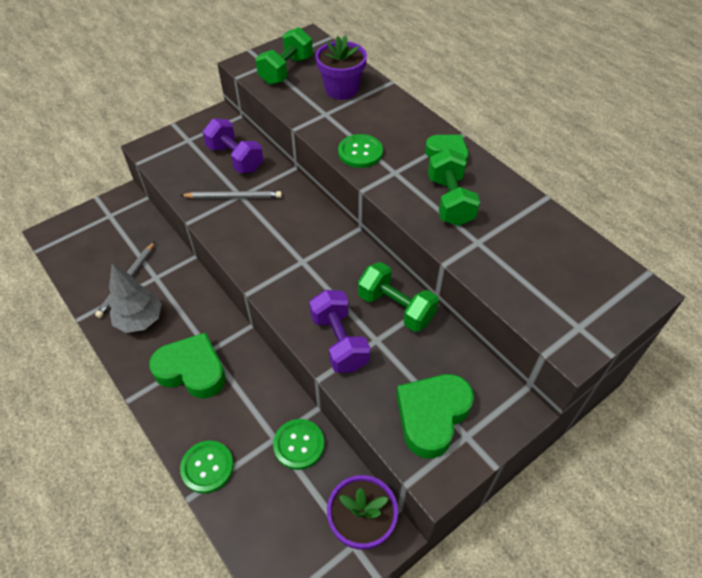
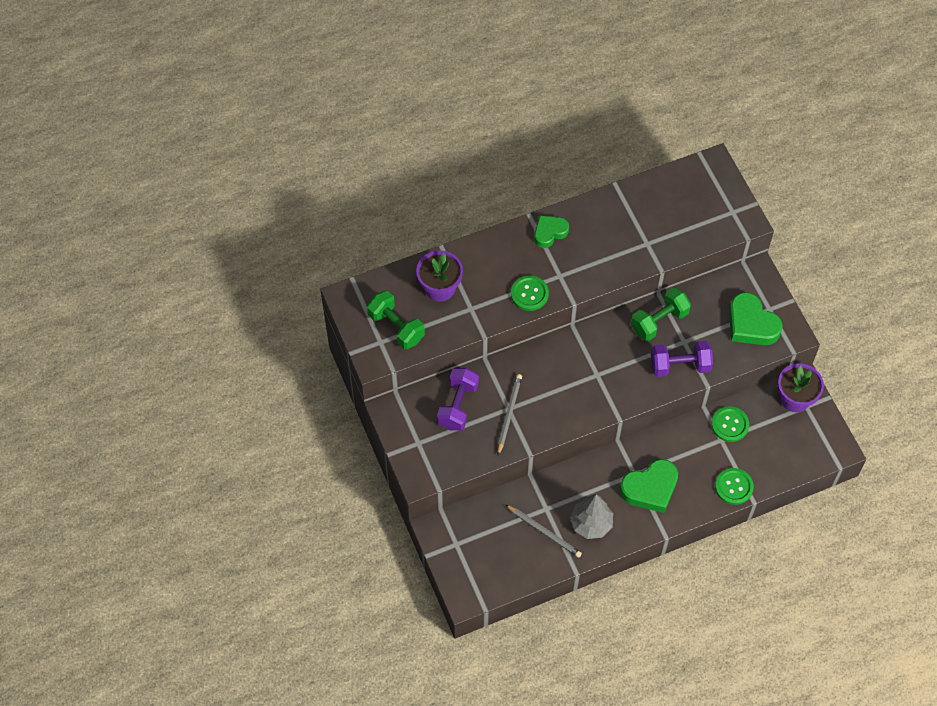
camera: 75 degrees left, 10 degrees up
(192, 370) = (650, 488): green heart -> green heart turned 150 degrees counterclockwise
(235, 158) = (458, 405): purple dumbbell -> purple dumbbell turned 45 degrees counterclockwise
(450, 201) = (602, 247): green dumbbell -> none

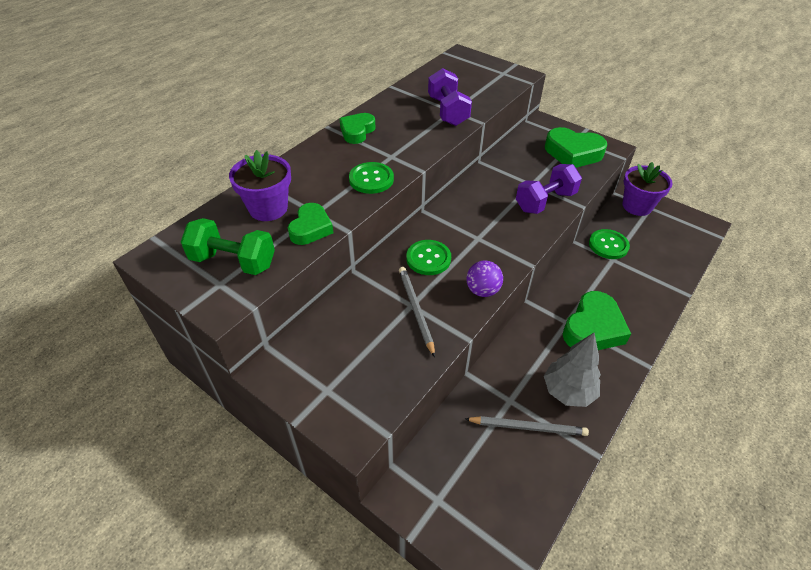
camera: 30 degrees left, 15 degrees down
(458, 405) = (352, 327): purple dumbbell -> purple dumbbell (448, 111)
(460, 322) = (311, 228): none -> green heart
(566, 422) = (482, 290): none -> purple ball
(659, 321) = (497, 178): green dumbbell -> none
(734, 487) = (660, 291): green button -> green button (428, 258)

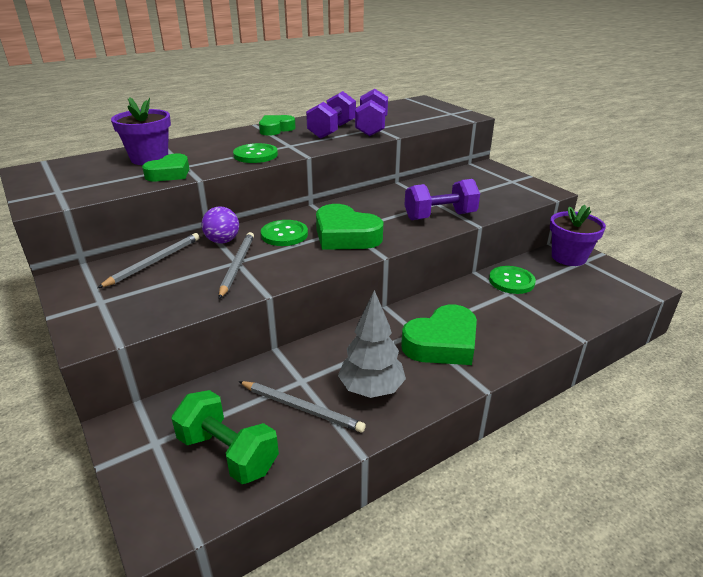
camera: 20 degrees right, 15 degrees down
(233, 261) = (84, 181): green dumbbell -> green dumbbell (228, 453)
(336, 326) = (154, 262): none -> grey pencil
(414, 123) = (332, 130): none -> purple dumbbell
(482, 290) = (315, 265): purple ball -> purple ball (222, 241)
(573, 153) = (500, 189): green heart -> green heart (345, 236)

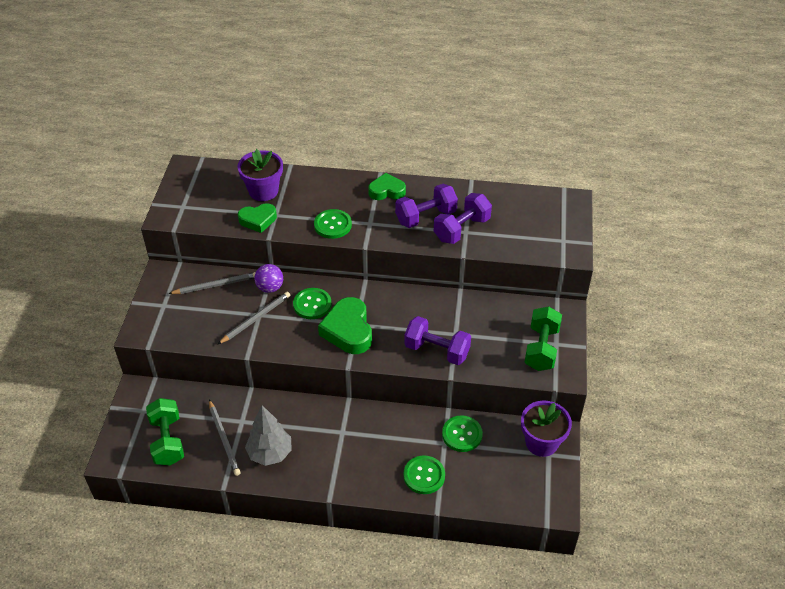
camera: 40 degrees right, 15 degrees up
(442, 343) = (346, 451): green heart -> none
(508, 186) = (541, 348): none -> green dumbbell
(531, 322) = (424, 475): none -> green button

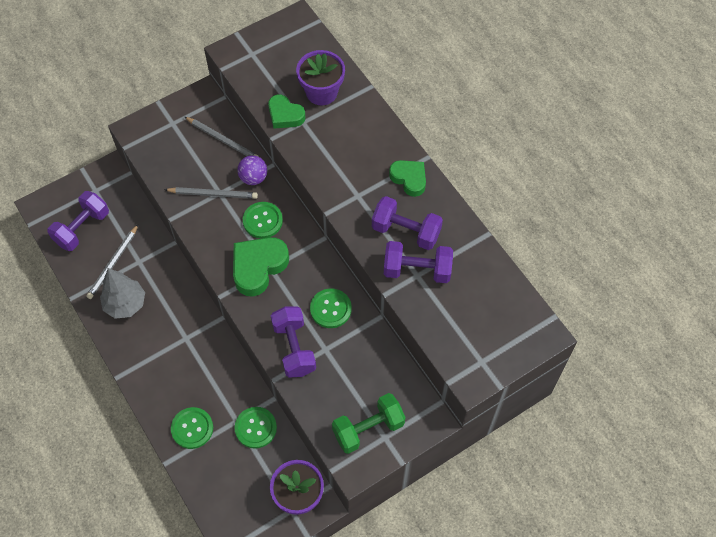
camera: 50 degrees right, 15 degrees up
(167, 441) = (82, 228): green dumbbell -> purple dumbbell
(333, 225) = (329, 171): green button -> green button (330, 309)

